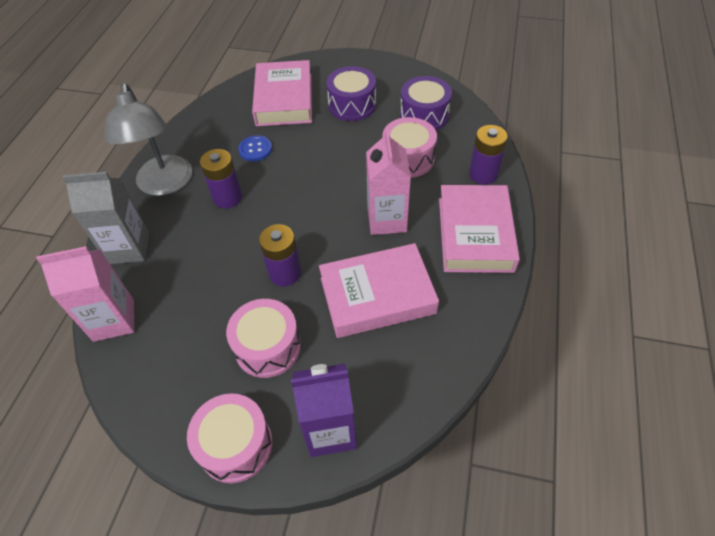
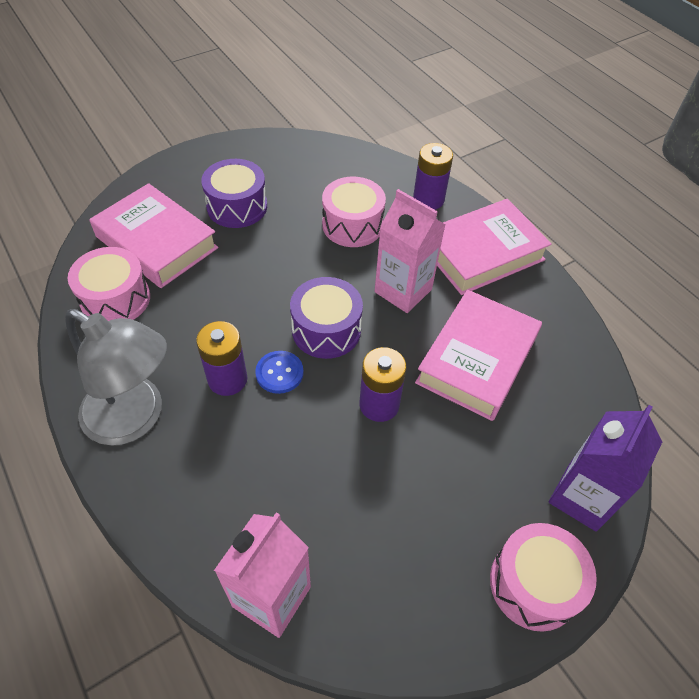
camera: 50 degrees left, 0 degrees up
(129, 248) = (185, 514): grey carton -> none
(255, 149) = (192, 312): blue button -> blue button (279, 373)
(267, 347) = (450, 480): pink drum -> pink drum (115, 299)
(424, 115) = (317, 177): purple drum -> purple drum (326, 330)
(475, 234) = (482, 253): pink book -> pink book turned 75 degrees counterclockwise

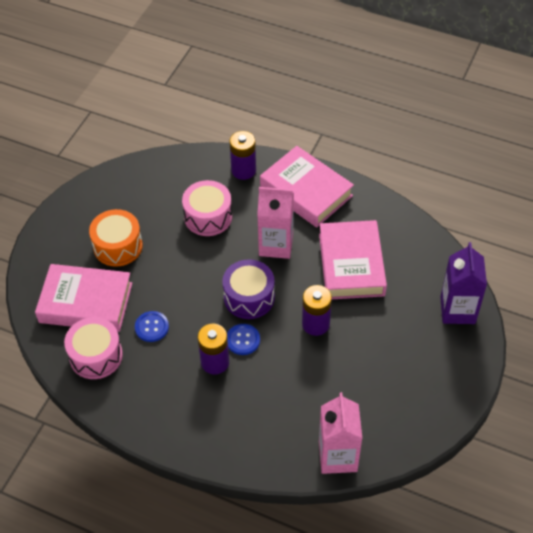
camera: 30 degrees left, 0 degrees up
(135, 418) = (180, 417): grey lamp -> none
(196, 302) = (152, 327): none -> blue button
(237, 206) = (118, 246): purple drum -> orange drum
(482, 253) = (306, 191): pink book -> pink book turned 75 degrees counterclockwise
(534, 584) = (461, 369): pink drum -> none

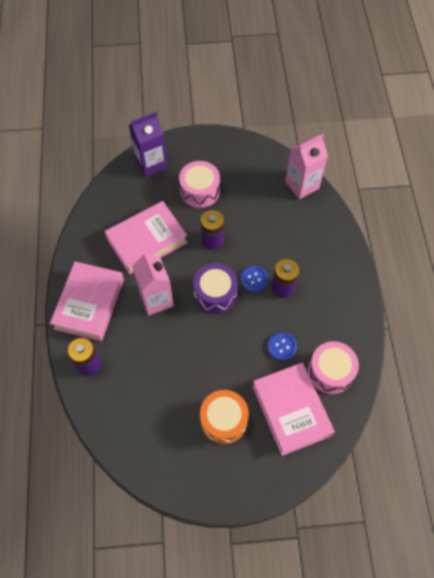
camera: 120 degrees left, 10 degrees up
(208, 217) = (154, 365): pink drum -> pink drum (200, 191)

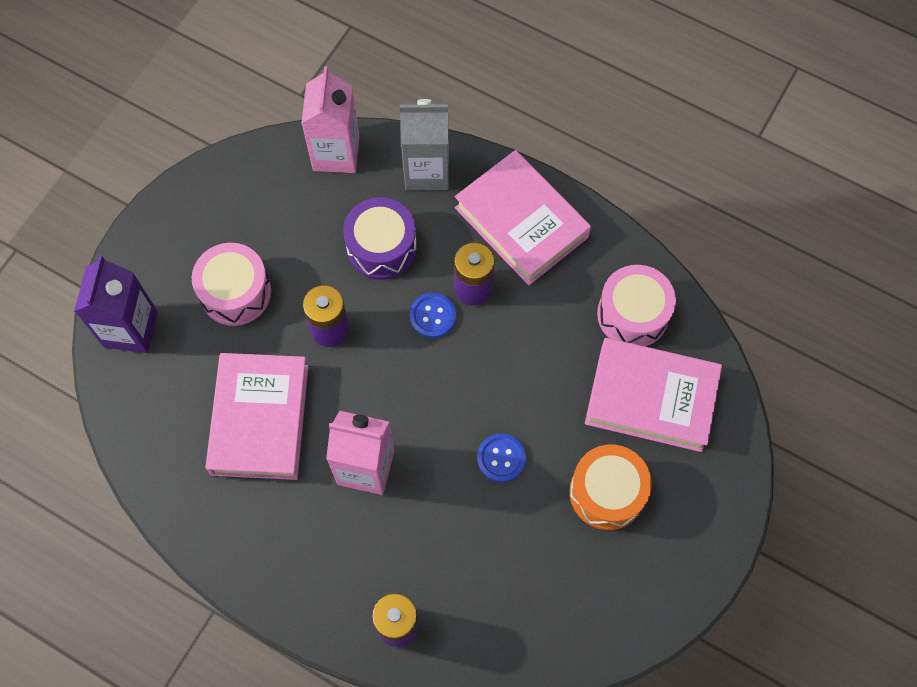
camera: 55 degrees left, 5 degrees up
(89, 304) = (302, 567): pink book -> pink book (521, 222)
(215, 293) = (417, 381): purple drum -> purple drum (381, 247)
(282, 347) = (556, 349): blue button -> blue button (501, 458)
(326, 228) = (427, 171): none -> grey carton

